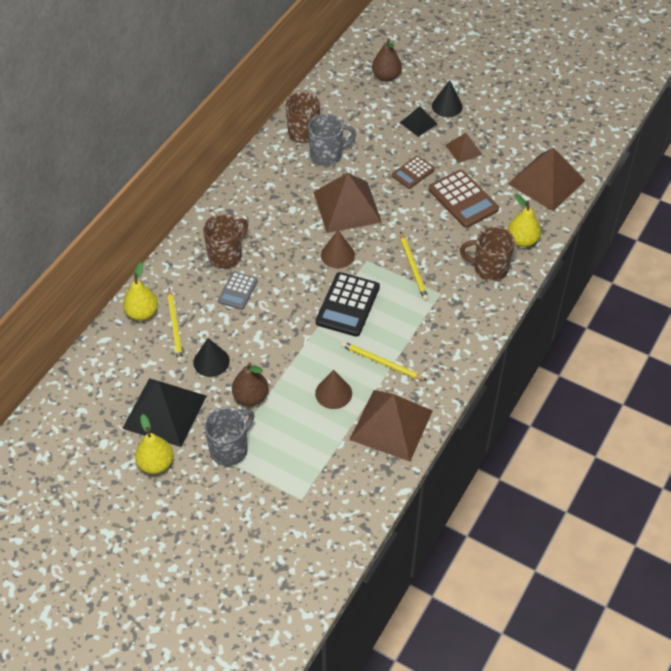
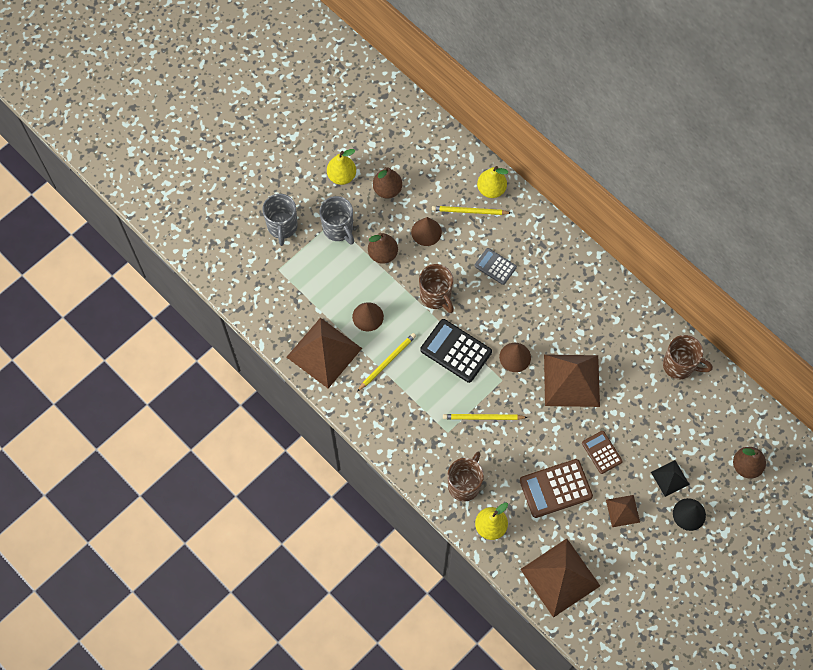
camera: 105 degrees right, 15 degrees up
(164, 412) = (387, 190): black pyramid -> brown pear
(211, 361) = (426, 232): black cone -> brown cone
(226, 256) = (537, 265): brown mug -> brown mug (436, 296)
(327, 155) = (643, 379): grey mug -> grey mug (282, 227)

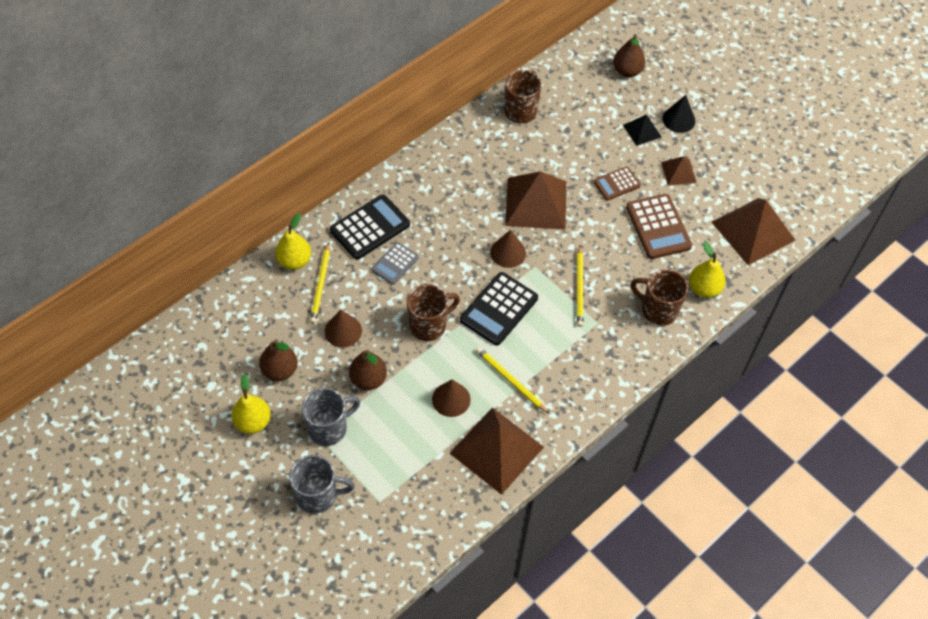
camera: 90 degrees left, 10 degrees down
(530, 244) = (370, 228): none -> black calculator

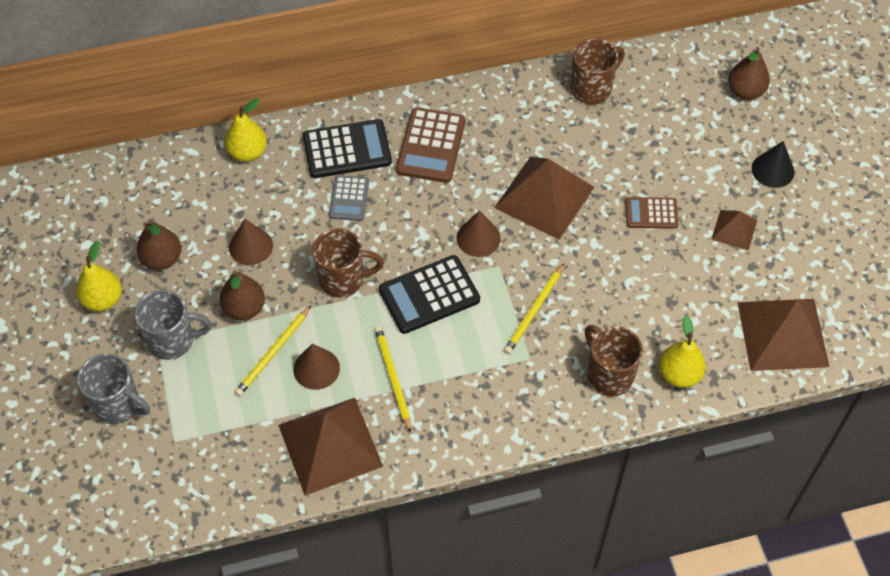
camera: 30 degrees right, 0 degrees up
(321, 285) = (258, 188): yellow pencil -> yellow pencil (273, 353)
(395, 263) = (349, 199): grey calculator -> grey calculator turned 60 degrees counterclockwise
(642, 131) = (720, 165): black pyramid -> none
(658, 227) = (669, 282): brown calculator -> brown calculator (431, 146)

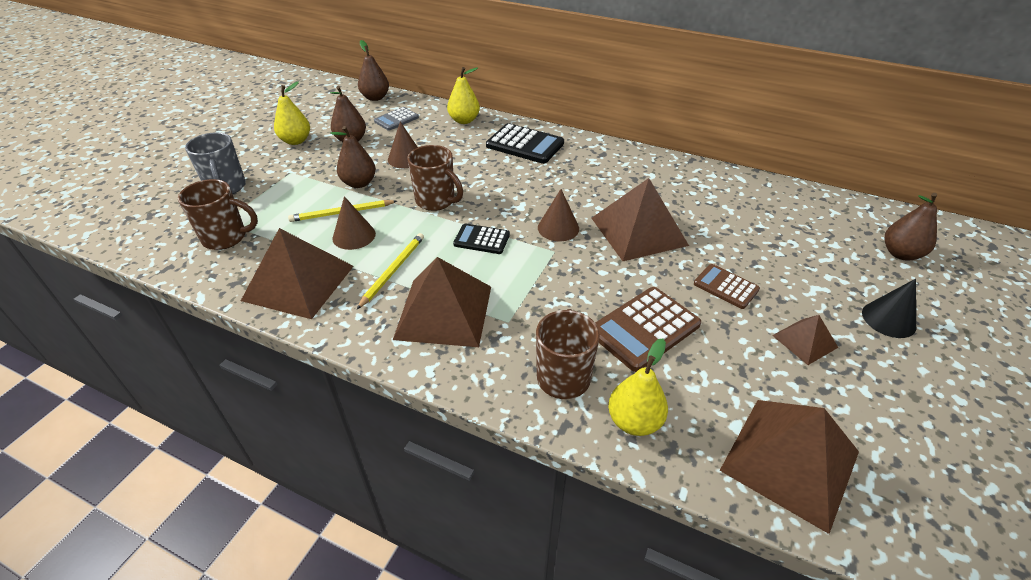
camera: 40 degrees right, 15 degrees down
(105, 178) = (375, 97): none -> brown pear
(173, 341) = (299, 176): grey mug -> none
(349, 199) = (495, 166): grey calculator -> grey calculator (396, 119)
(429, 295) = (482, 239): black calculator -> black calculator, size x0.60
(431, 146) = (583, 167): brown calculator -> brown calculator (644, 328)
(475, 385) = (444, 312): none -> brown pyramid
(534, 311) = (549, 293): yellow pencil -> none
(592, 89) = (746, 192): brown mug -> brown mug (226, 238)

